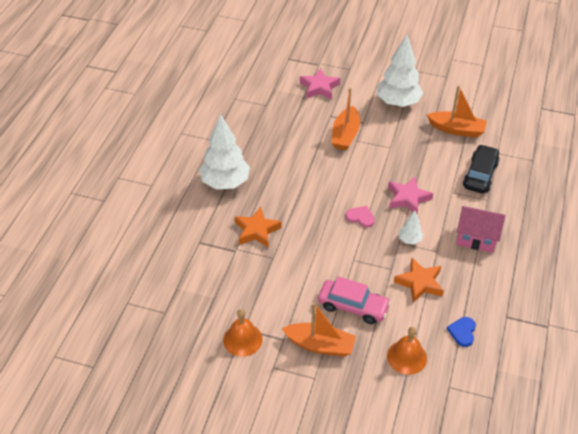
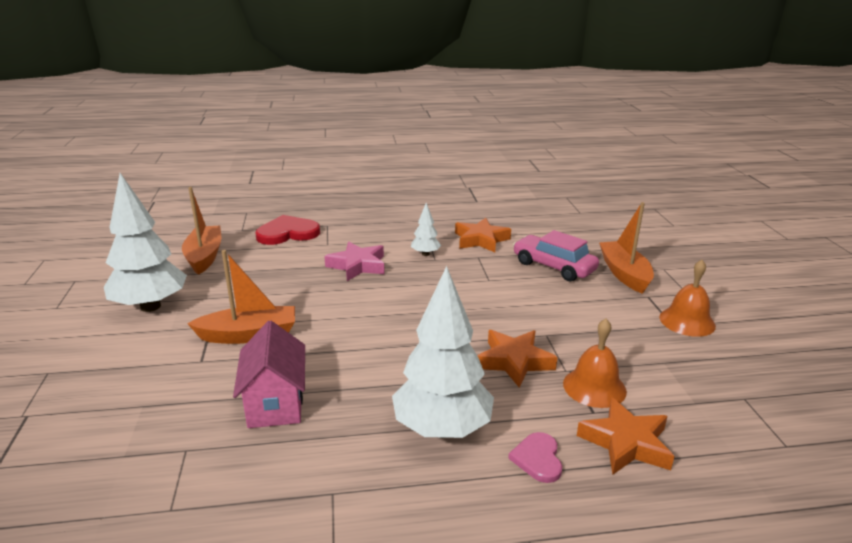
camera: 115 degrees left, 20 degrees down
(172, 242) = (626, 443): none -> orange star
(319, 87) = (113, 393): pink star -> none
(353, 306) = (553, 267): pink car -> pink car turned 45 degrees counterclockwise
(360, 217) = (415, 288): pink heart -> pink heart (538, 459)
(407, 357) = (576, 232): orange bell -> orange bell (594, 387)
(462, 332) = (516, 214): blue heart -> none
(476, 238) = (391, 223): pink house -> pink house (275, 403)
(480, 175) = (287, 233): black car -> red heart

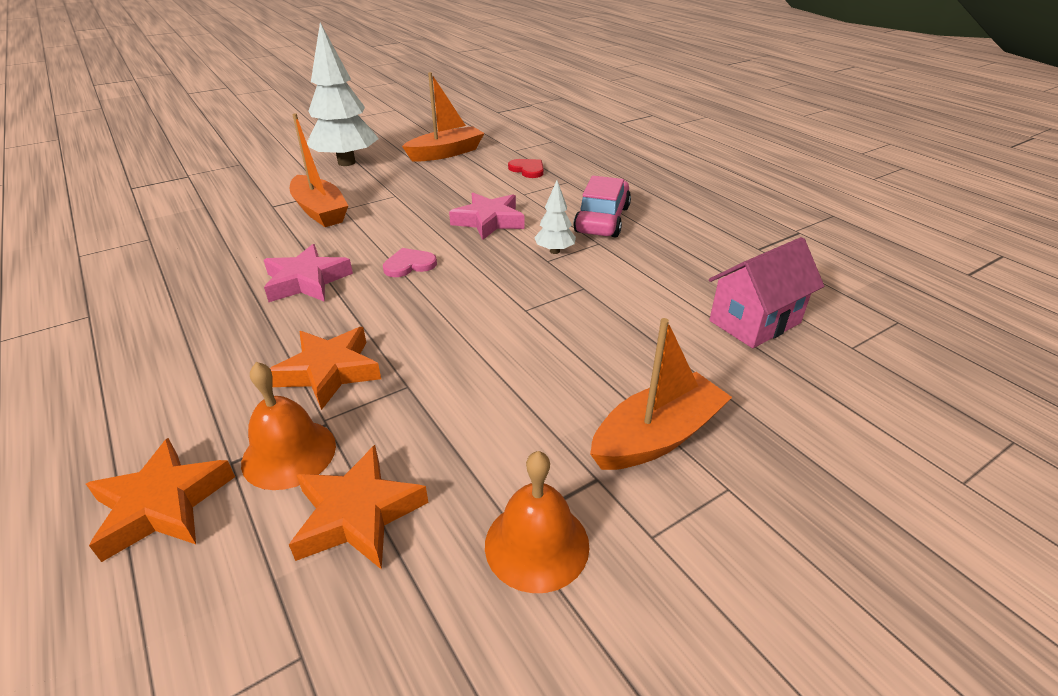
camera: 65 degrees right, 10 degrees up
(275, 403) = (215, 254): pink house -> pink house (755, 322)
(287, 233) = (527, 170): red heart -> red heart, size x0.57
(378, 357) = (306, 281): none -> pink star
(442, 429) = (184, 350): white tree -> none
(481, 240) = (636, 278): orange star -> orange star (358, 514)
(538, 459) = (131, 429): pink heart -> pink heart (409, 265)
(553, 267) = (613, 356): pink car -> pink car (602, 219)

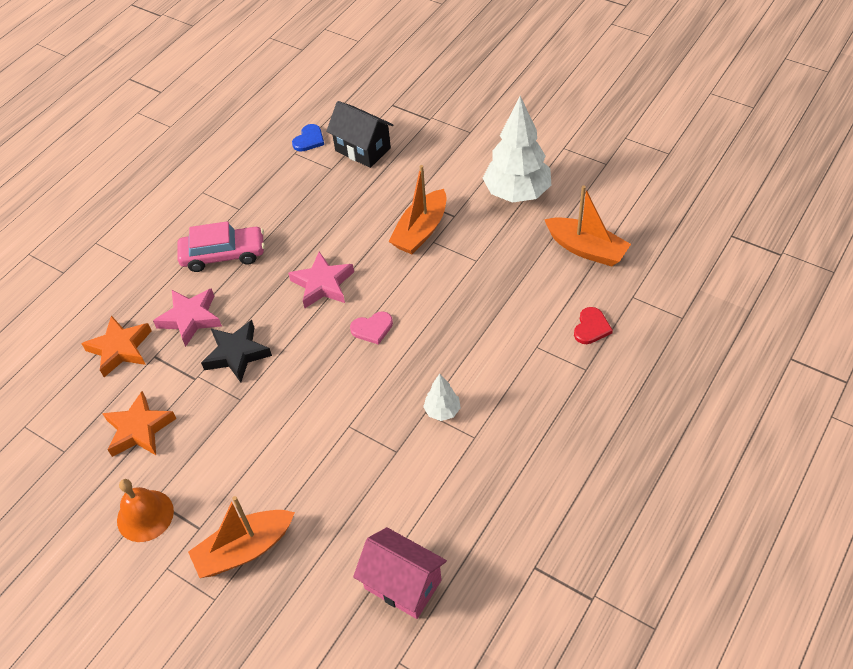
camera: 70 degrees right, 15 degrees up
(79, 242) = (309, 140): none -> blue heart
(158, 215) = (363, 149): none -> black house
(289, 453) = (168, 376): orange bell -> none
(329, 372) = (237, 354): orange star -> black star
(409, 265) = (372, 328): pink heart -> pink heart turned 120 degrees clockwise
(489, 221) = (468, 345): pink star -> pink star (190, 318)
(602, 219) = (519, 425): pink car -> pink car (223, 255)
(657, 436) = (244, 549): orange boat -> orange boat turned 120 degrees clockwise

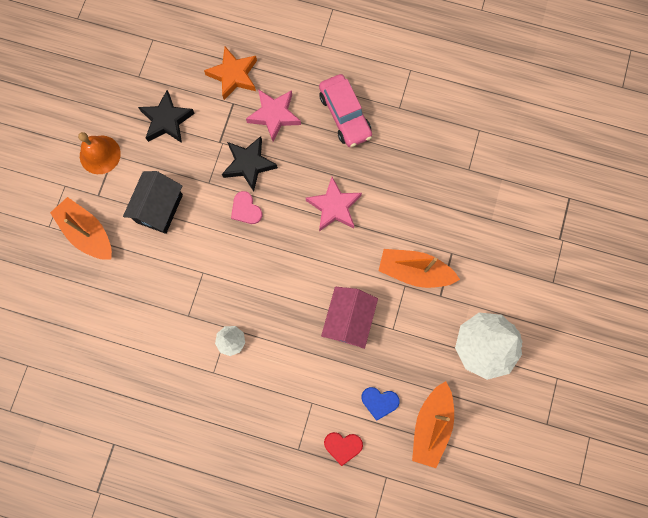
camera: 70 degrees right, 25 degrees up
(139, 429) = (167, 120): orange star -> black star
(309, 140) = (499, 137): blue heart -> blue heart (379, 402)
(363, 149) = (500, 189): black house -> black house (159, 208)
(372, 328) = (298, 262): pink heart -> pink heart (246, 209)
(403, 584) = (82, 352): pink house -> pink house (348, 320)

